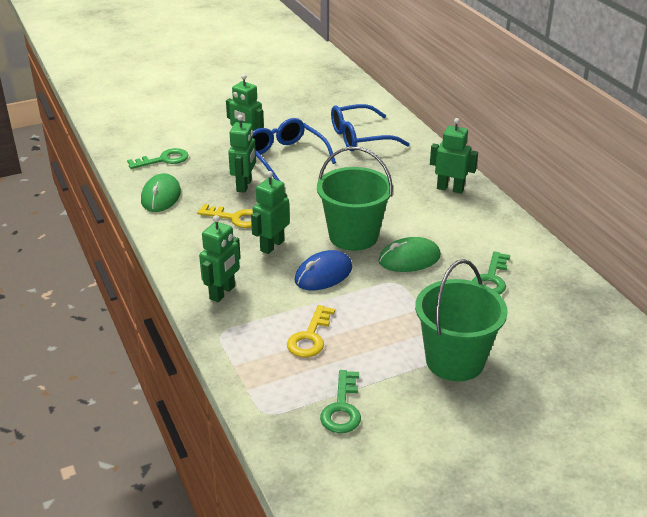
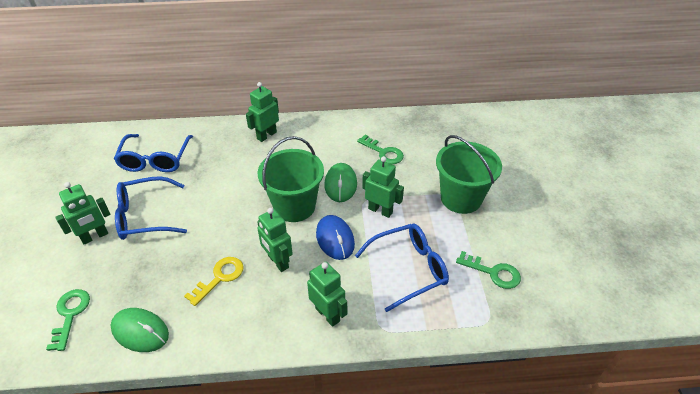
camera: 70 degrees left, 10 degrees up
(244, 185) = (171, 258): green robot -> green robot (380, 210)
(310, 337) = (409, 269): yellow key -> blue glasses

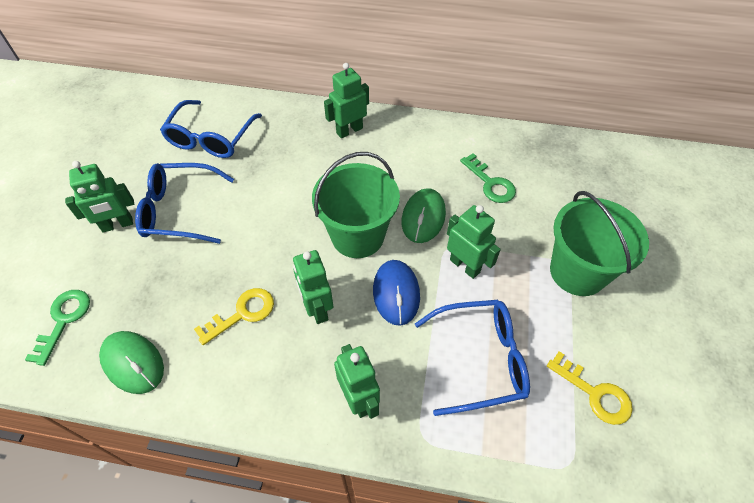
camera: 15 degrees right, 10 degrees up
(493, 272) = (594, 393): green key -> yellow key

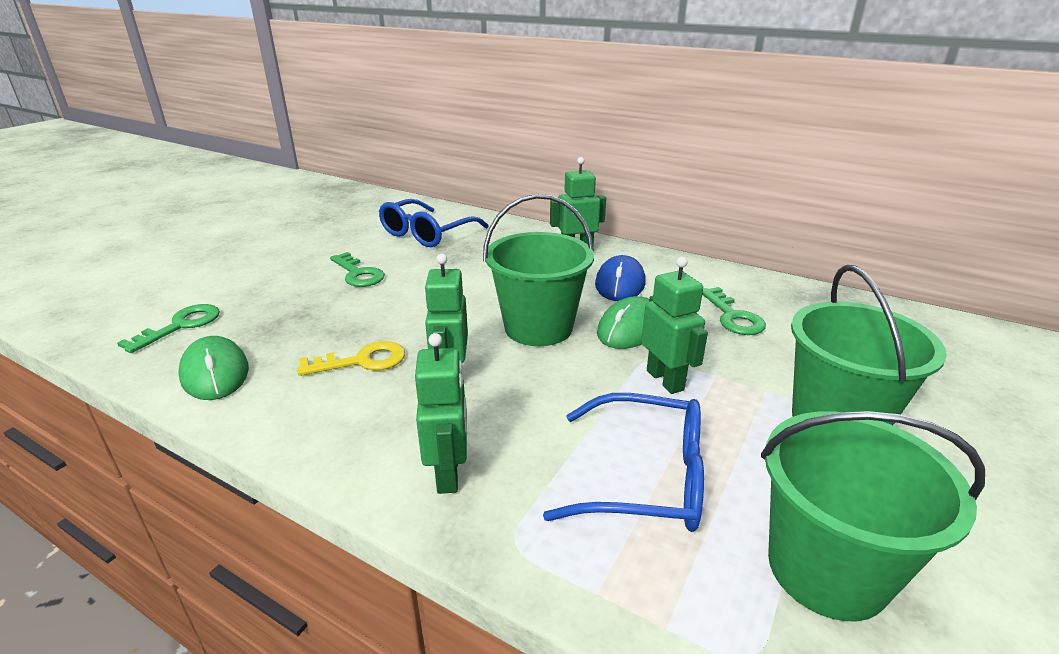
camera: 20 degrees right, 25 degrees down
(117, 225) = (291, 272): green robot -> none
(179, 210) = (358, 274): blue glasses -> green key
(396, 293) = (558, 385): blue mouse -> blue mouse (620, 284)
(594, 393) = (827, 569): yellow key -> green bucket

